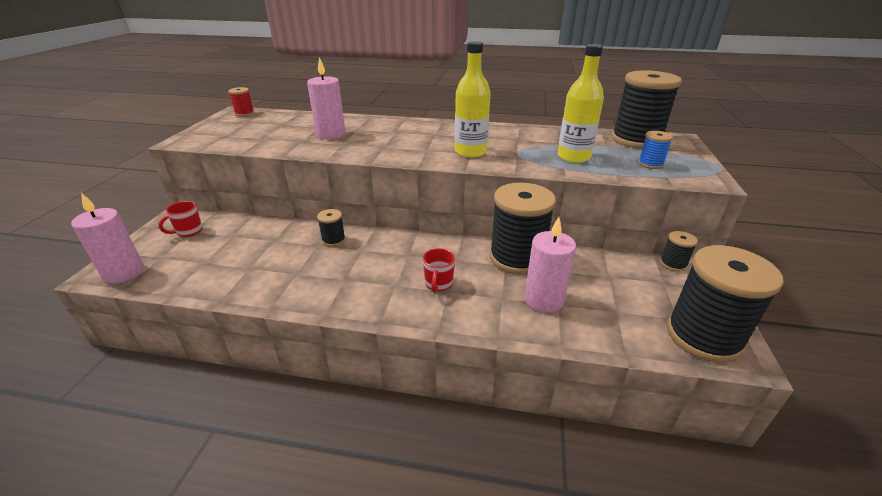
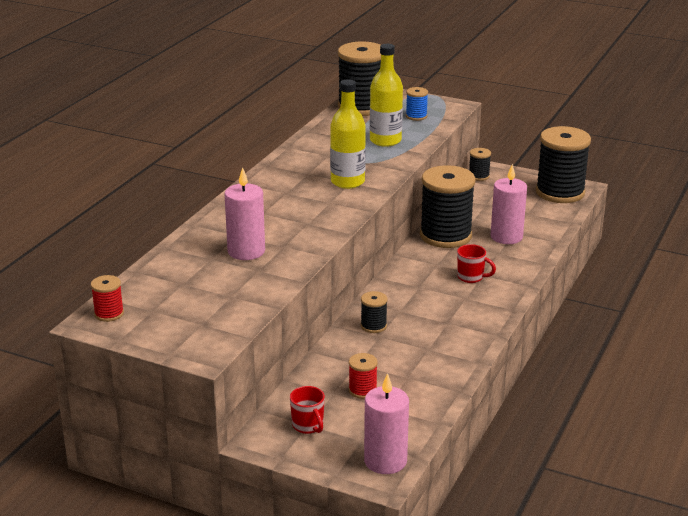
camera: 75 degrees left, 5 degrees down
(232, 248) = (362, 390): none -> red spool

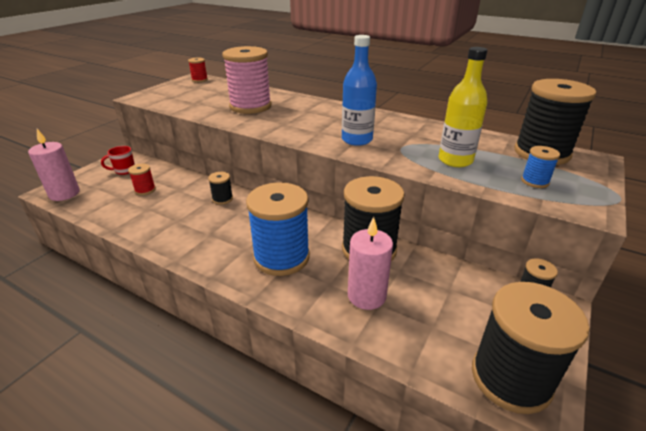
camera: 95 degrees right, 5 degrees up
(246, 251) = (250, 106): pink candle -> pink spool
(347, 182) = (357, 140): yellow bottle -> blue bottle
(471, 277) = (281, 257): red mug -> blue spool

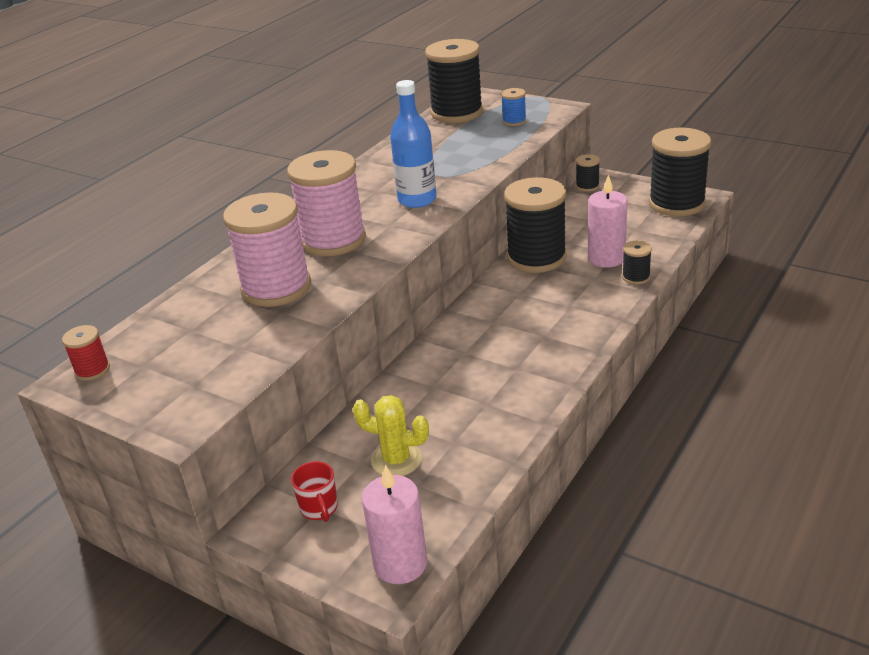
camera: 85 degrees left, 0 degrees up
(145, 190) = (396, 460): red spool -> yellow cactus
(222, 199) = (429, 372): black spool -> black spool (636, 277)
(281, 257) = (556, 309): blue spool -> none
(302, 117) = (333, 240): none -> pink spool
(455, 160) = (472, 150): yellow bottle -> none

